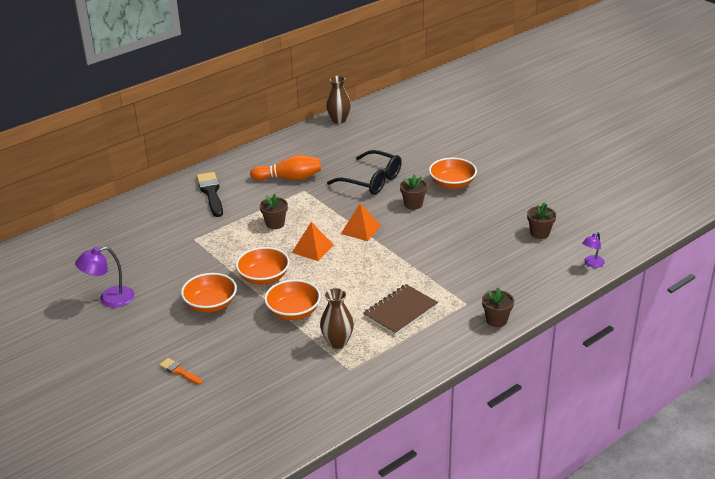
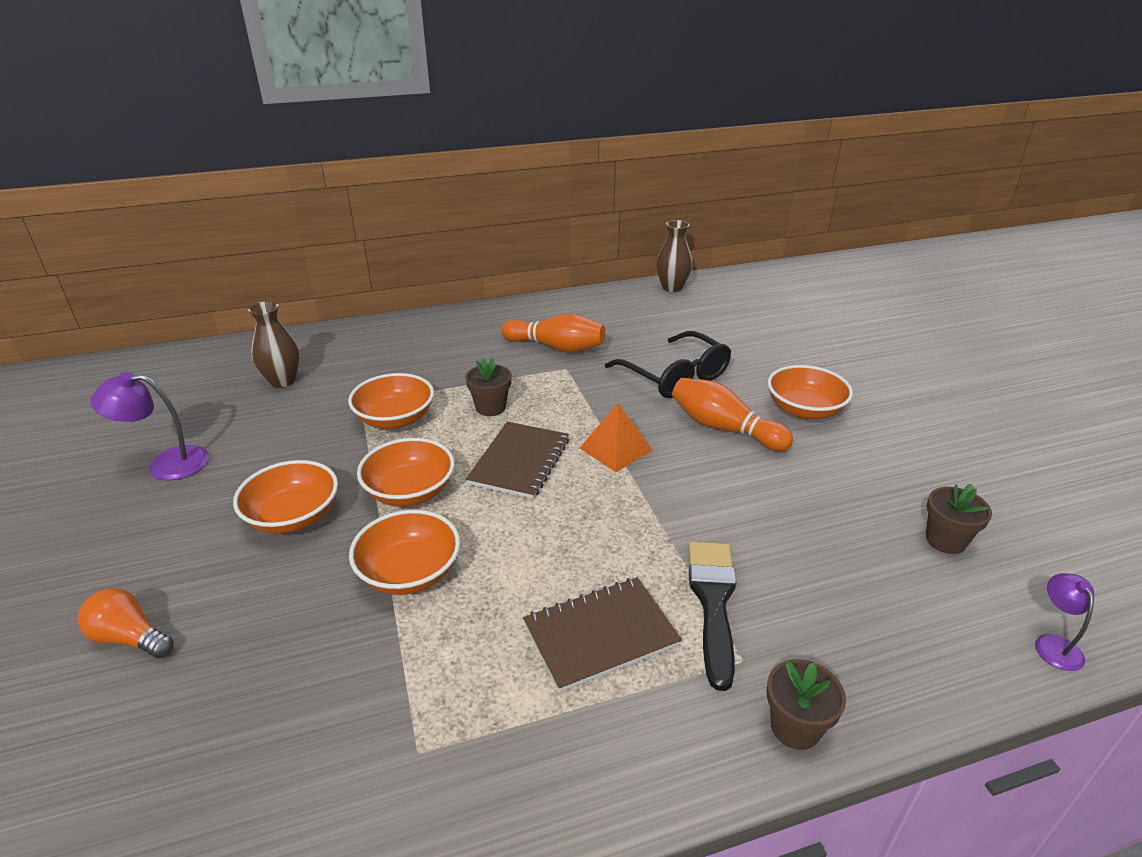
camera: 20 degrees right, 0 degrees up
(179, 371) = (130, 638): orange brush -> orange light bulb
(211, 193) = (437, 343): black brush -> black brush (713, 602)
(223, 243) = (395, 419): none -> orange bowl
(312, 248) = (519, 462): orange pyramid -> brown notebook
(337, 342) = (440, 670): brown vase -> brown vase (282, 381)
(413, 204) = (724, 428): brown flower pot -> orange bowling pin
(592, 264) = (1054, 644): purple lamp -> purple lamp turned 120 degrees clockwise

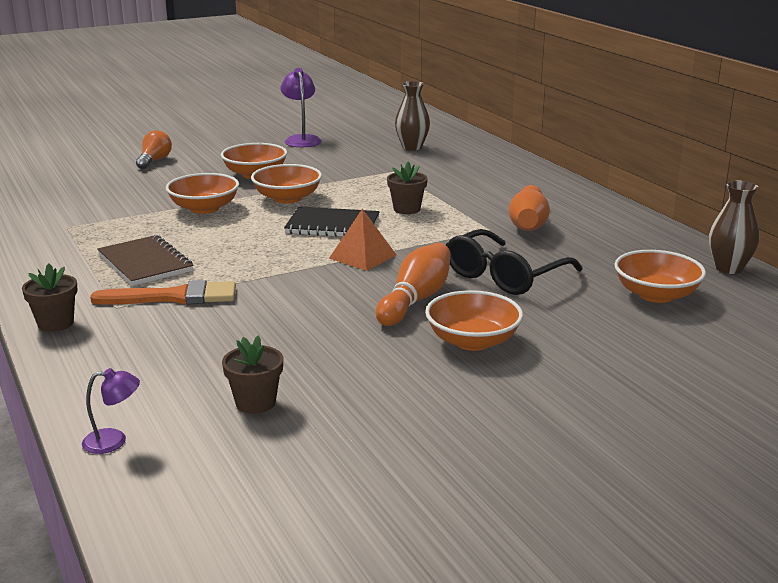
camera: 80 degrees right, 10 degrees down
(395, 419) = (376, 183): orange bowl -> orange bowl (656, 295)
(519, 462) = (332, 225): brown notebook -> black notebook
(713, 602) = (174, 297): black brush -> orange brush

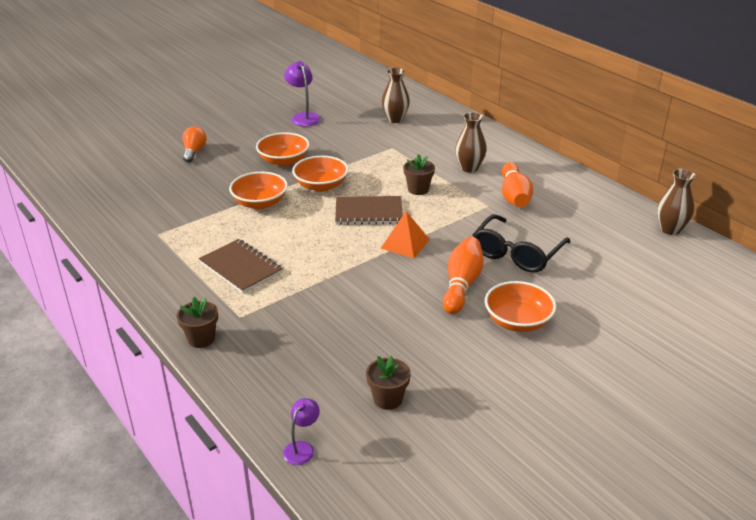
camera: 10 degrees left, 10 degrees up
(114, 441) = (302, 448): purple lamp -> purple lamp turned 45 degrees counterclockwise
(174, 297) = (280, 301): orange brush -> none
(332, 225) = (368, 212): black notebook -> brown notebook
(482, 194) = (469, 168): none -> brown vase
(656, 295) = (629, 261): orange bowl -> none

